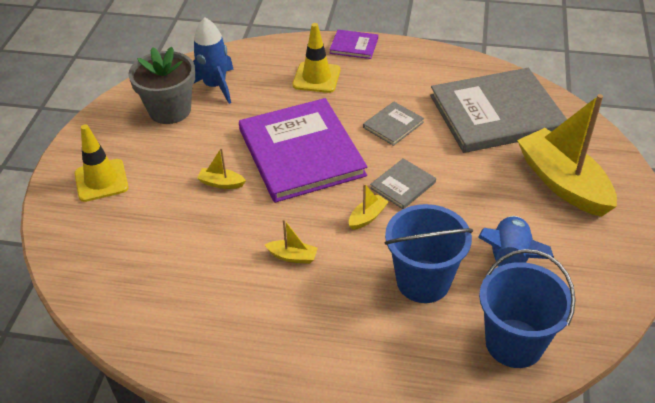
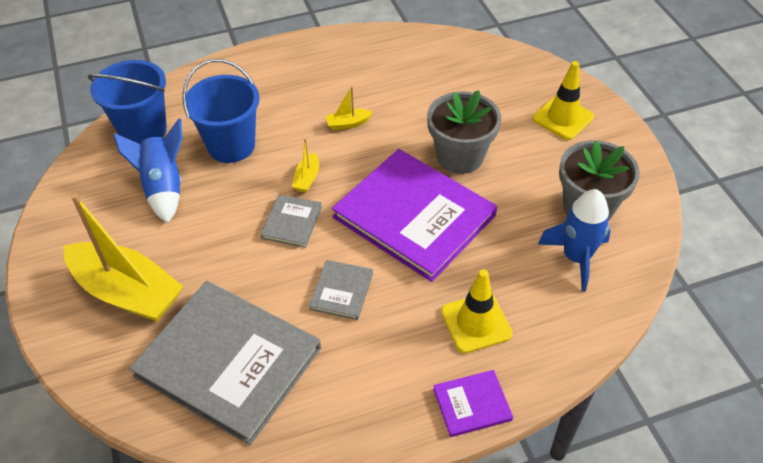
camera: 150 degrees right, 5 degrees up
(221, 183) = (460, 156): yellow boat -> grey flower pot
(496, 113) = (228, 362): grey book -> grey book turned 75 degrees clockwise

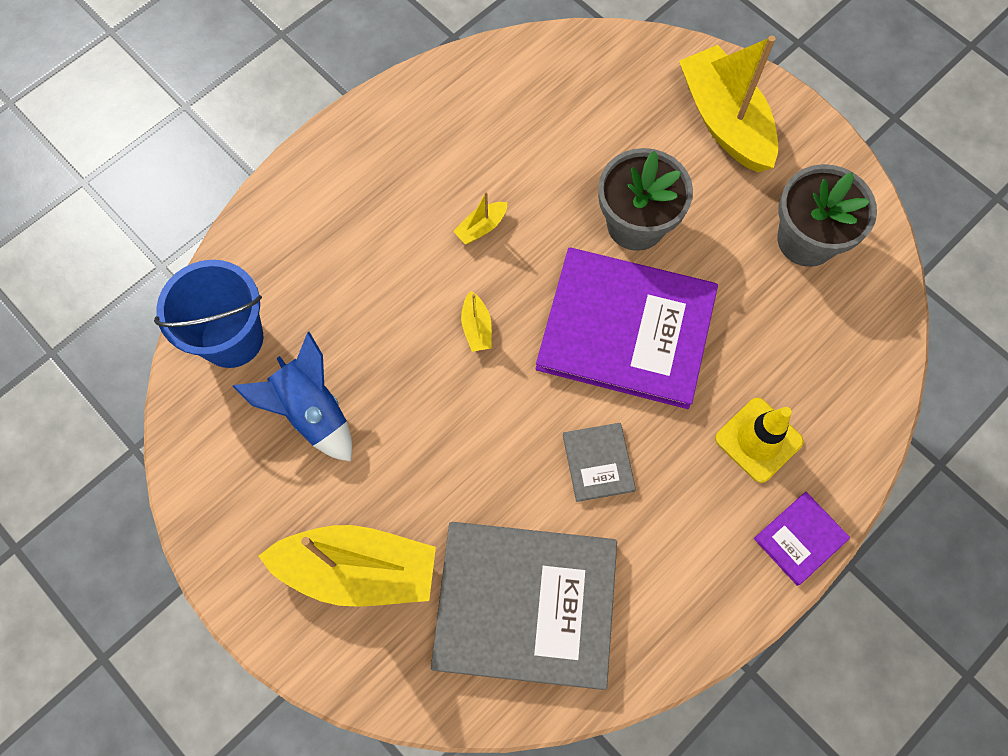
camera: 25 degrees left, 20 degrees up
(231, 145) = (357, 317): blue bucket -> none
(292, 222) = (493, 396): grey book -> none
(563, 118) = (724, 121): yellow traffic cone -> yellow boat
(576, 258) = (823, 312): blue rocket -> none

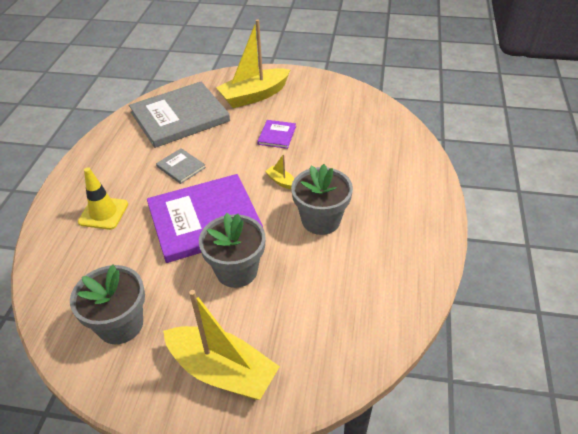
camera: 145 degrees right, 25 degrees down
(232, 338) = (382, 124): blue bucket -> none
(311, 412) = (322, 121): blue rocket -> none
(481, 227) = (321, 220): yellow boat -> grey flower pot
(800, 538) = (64, 189): purple book -> purple book (277, 135)

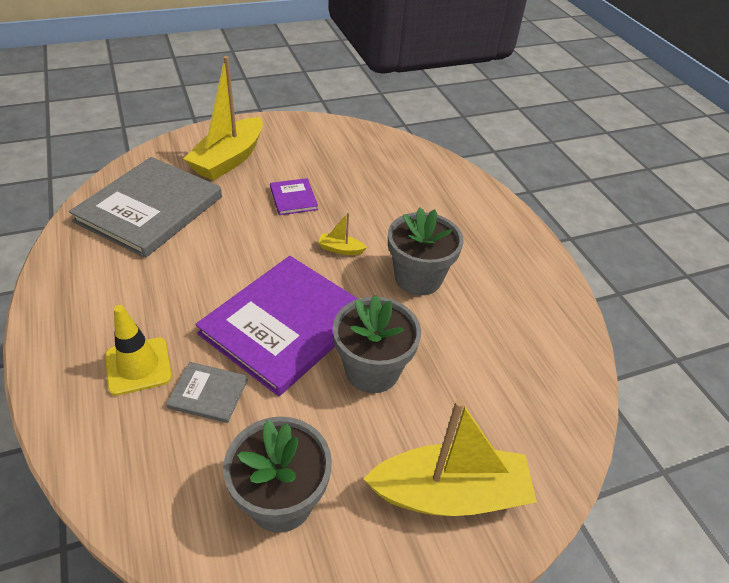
camera: 35 degrees left, 0 degrees up
(181, 167) = (202, 271): grey book -> grey book (208, 393)

